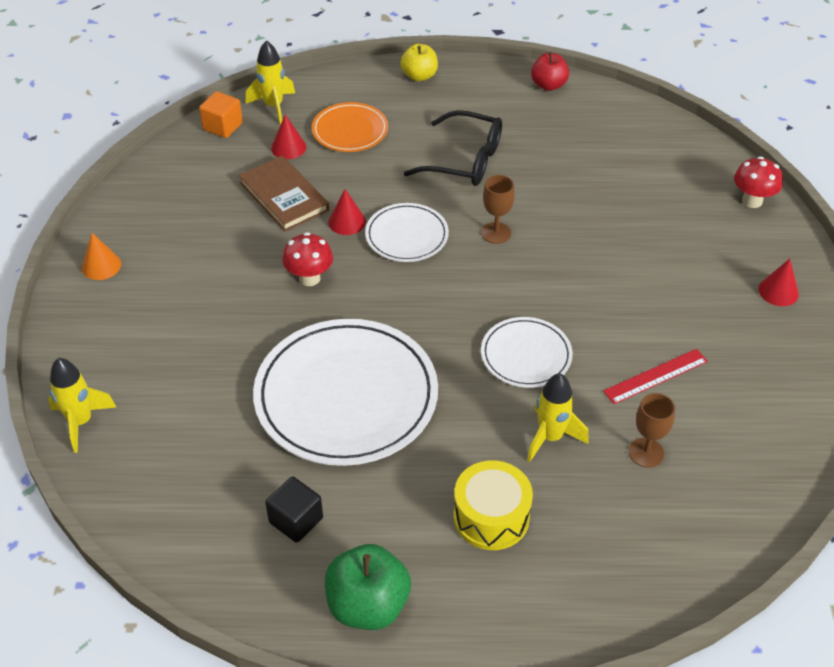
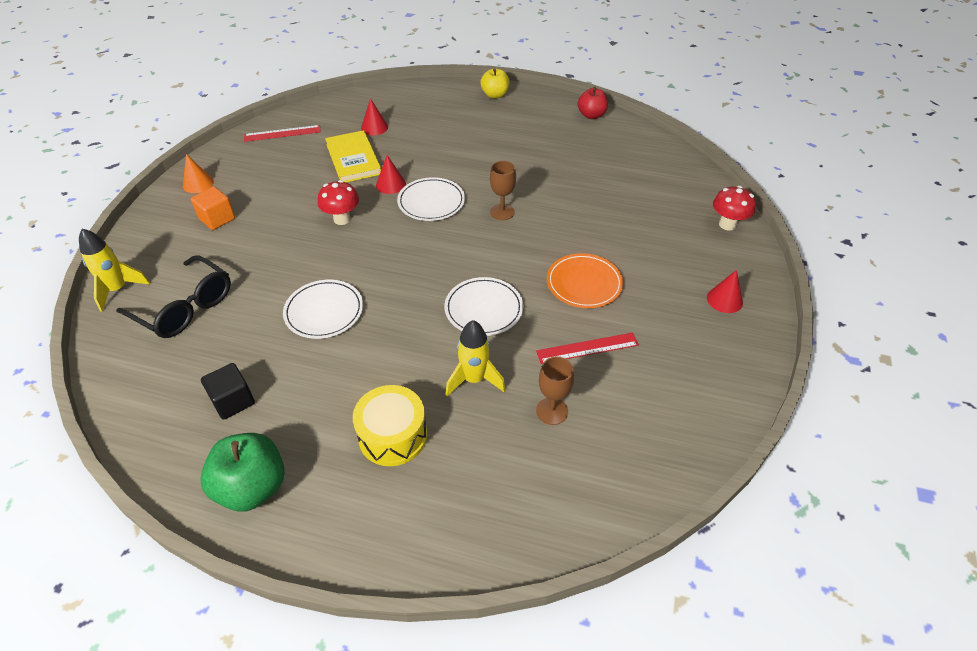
camera: 15 degrees right, 0 degrees up
(173, 176) = (282, 133): none -> red ruler
(223, 126) = (335, 107): orange cube -> orange cube (217, 219)
(273, 106) = (378, 99): yellow rocket -> none
(284, 196) = (353, 159): brown book -> yellow book
(346, 396) = (324, 311): white plate -> white plate, size x0.51
(350, 130) = (425, 123): orange plate -> orange plate (584, 283)
(465, 160) = (502, 157): black glasses -> black glasses (185, 307)

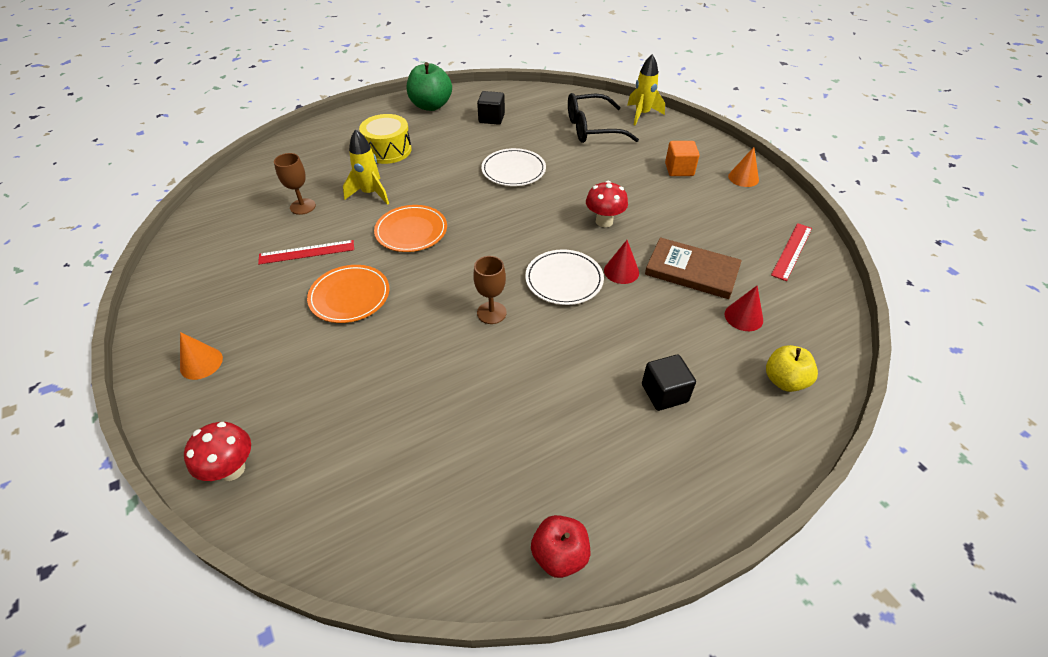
camera: 135 degrees right, 0 degrees up
(353, 159) = (692, 271): yellow book -> brown book
(469, 128) = (664, 393): none -> black cube
(483, 309) = (411, 231): white plate -> orange plate
(495, 95) = (725, 482): yellow apple -> yellow apple (784, 380)
(587, 348) = (307, 252): red ruler -> red ruler turned 45 degrees clockwise
(724, 300) = (201, 363): red cone -> orange cone

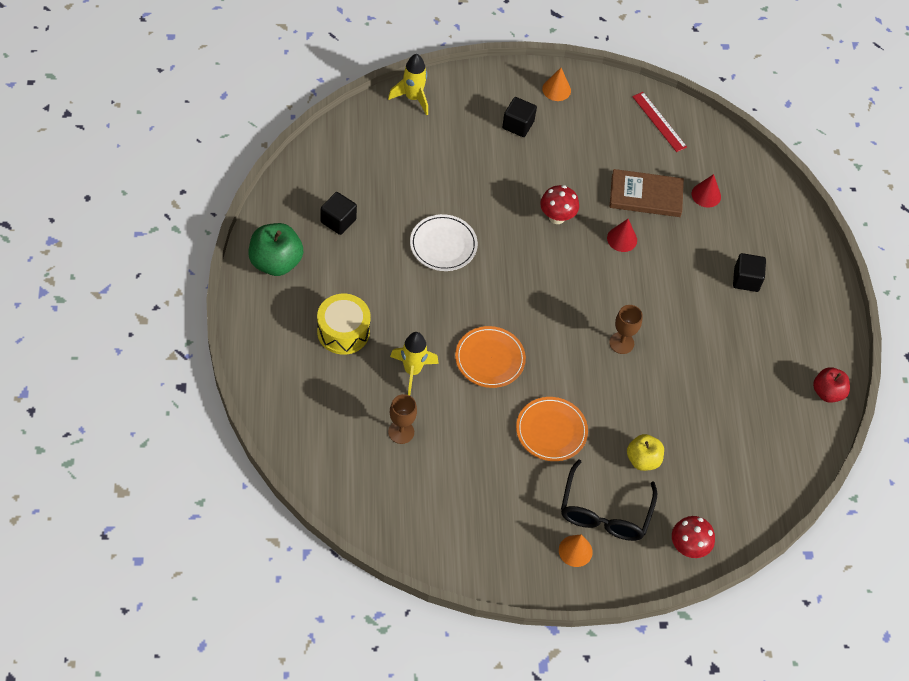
camera: 70 degrees left, 10 degrees up
(307, 252) = (474, 446): red ruler -> none
(564, 280) = (611, 280): white plate -> none
(592, 129) = (412, 150): black glasses -> black glasses (604, 513)
(679, 169) = (518, 125): orange cube -> black cube
(692, 271) = (646, 195): brown book -> brown book turned 45 degrees clockwise
(784, 380) = (768, 210): yellow apple -> yellow apple (643, 460)

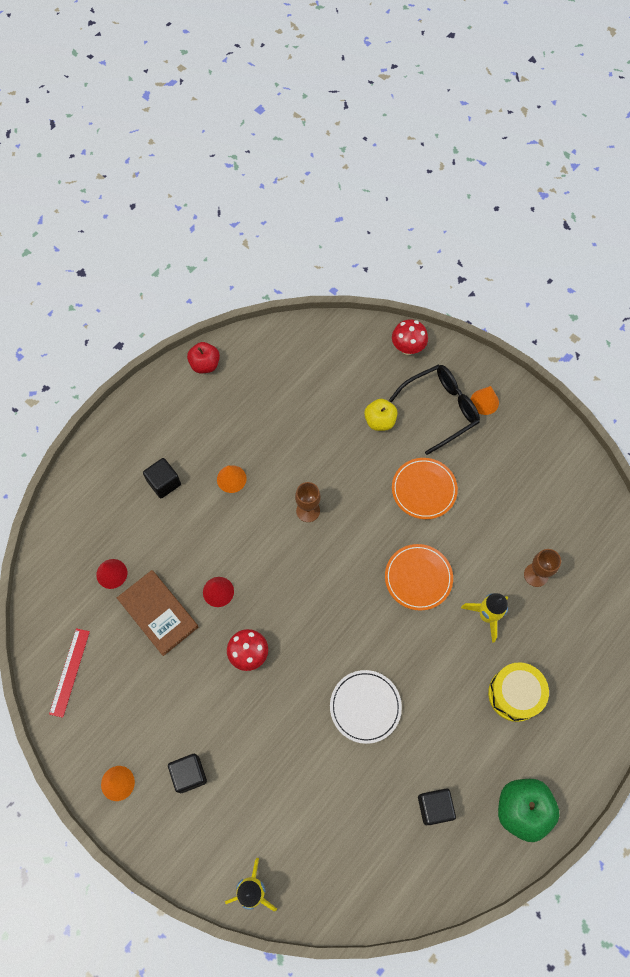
camera: 130 degrees left, 10 degrees up
(703, 321) = (231, 479): none -> orange cone

